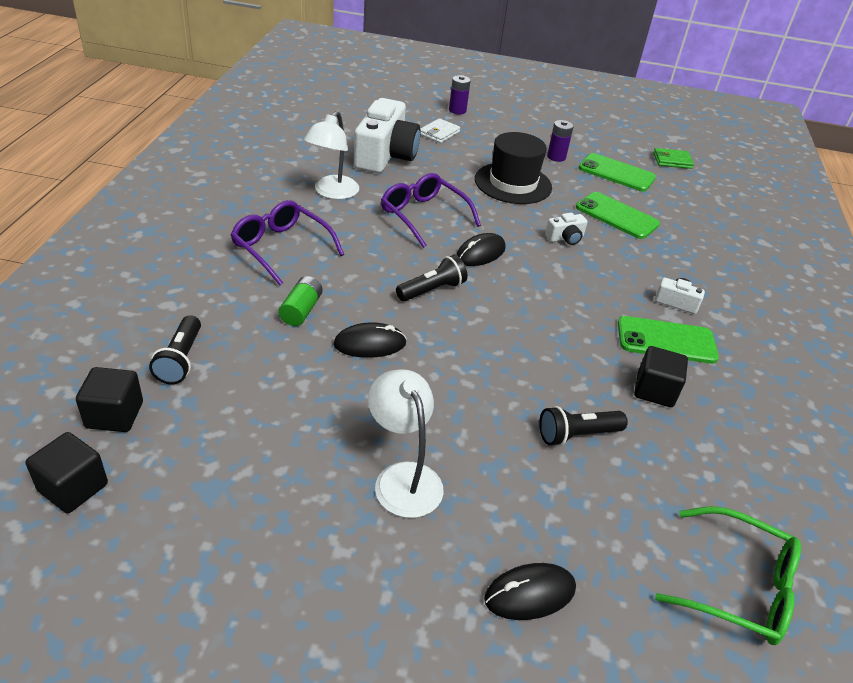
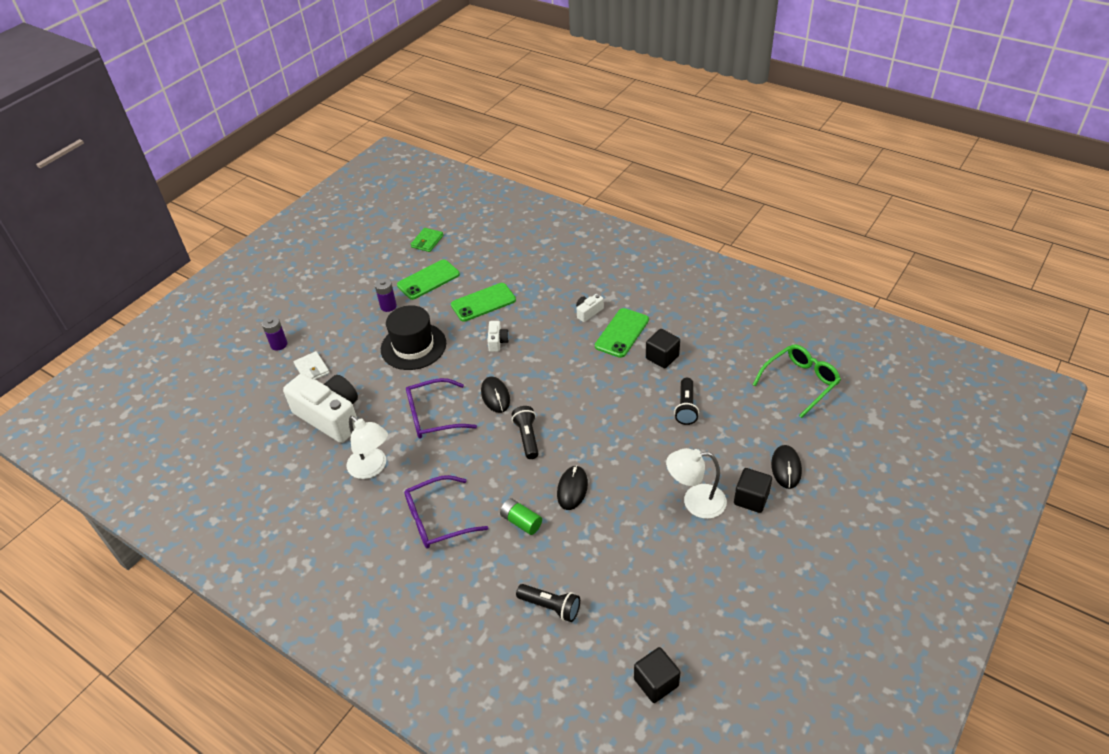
camera: 60 degrees left, 5 degrees up
(114, 415) = (595, 654): black cube -> black cube (751, 499)

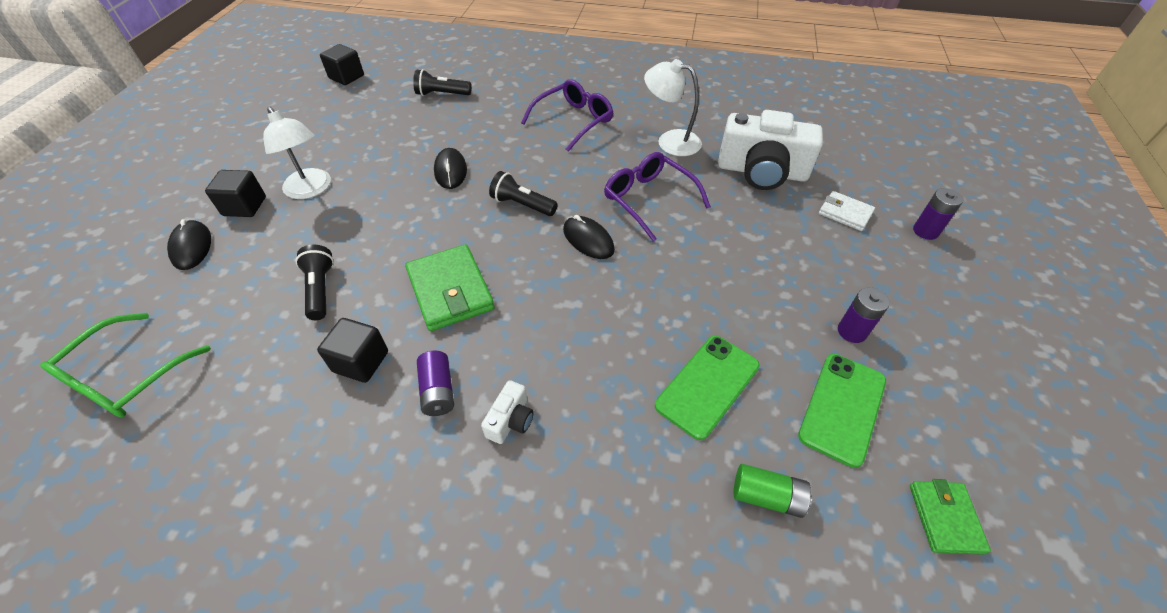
camera: 155 degrees right, 5 degrees up
(413, 346) = (749, 276): black hat -> none
(432, 416) = (648, 199): purple glasses -> purple glasses turned 90 degrees counterclockwise
(497, 341) = (635, 317): white camera -> none
(521, 522) = (492, 136): green battery -> green battery (767, 496)
(527, 437) = (522, 205): black flashlight -> black flashlight turned 150 degrees clockwise
(601, 385) = (450, 291): none -> green wallet
(621, 333) = (438, 391): green phone -> purple battery
(695, 502) = (311, 190): white lamp -> white lamp turned 75 degrees clockwise

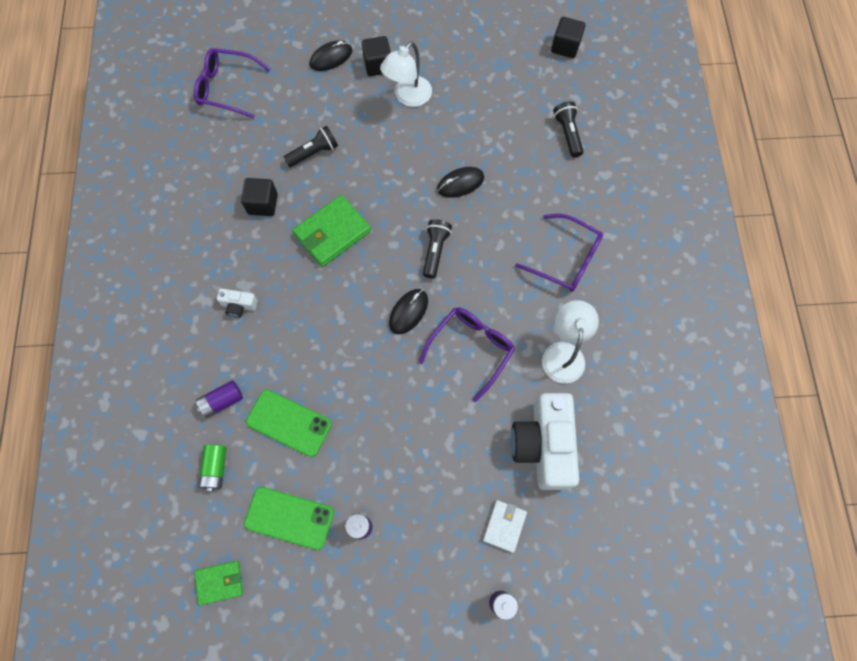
camera: 75 degrees right, 20 degrees up
(125, 377) = (226, 88): green glasses -> purple glasses
(438, 391) = (251, 256): purple battery -> purple battery (222, 401)

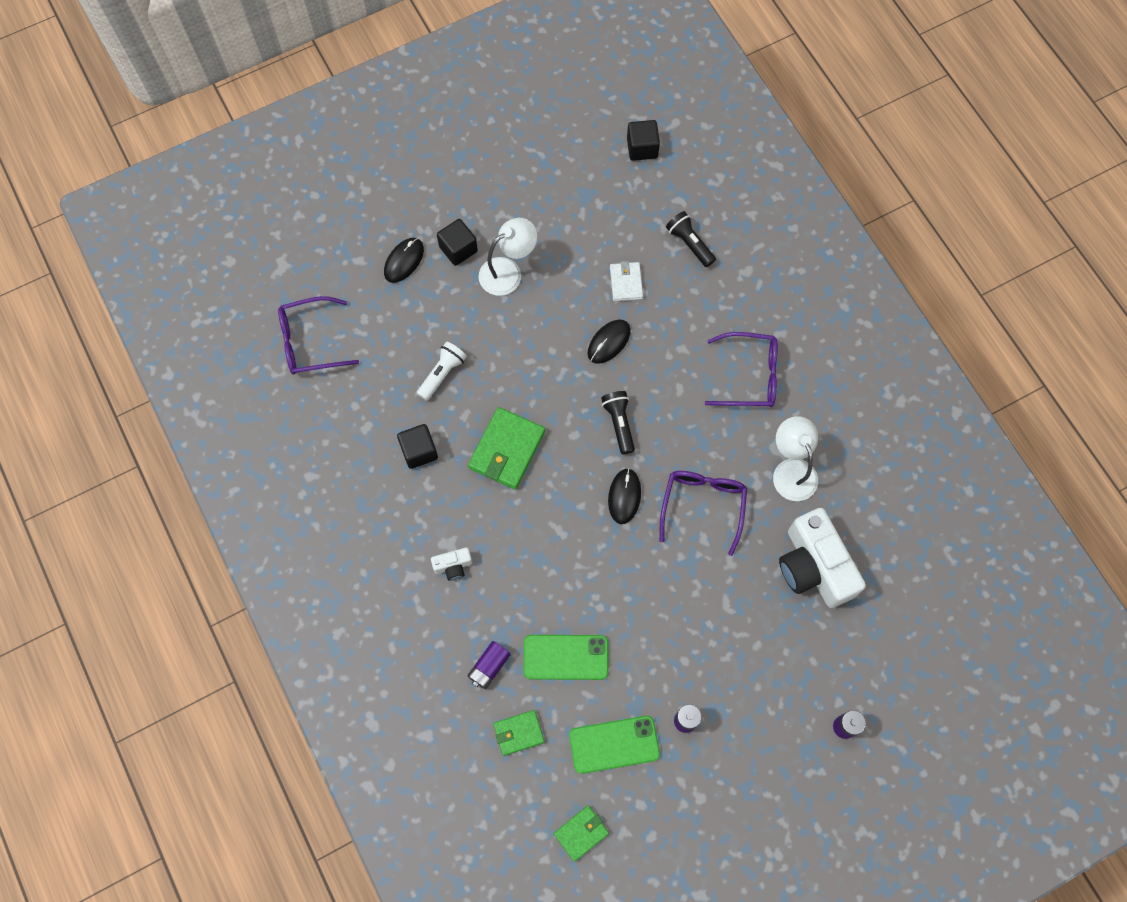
camera: 25 degrees left, 0 degrees up
(215, 468) = (518, 733): green battery -> green wallet
(313, 153) = (442, 374): black flashlight -> white flashlight
(408, 97) = (508, 271): white lamp -> white lamp turned 135 degrees counterclockwise
(504, 526) = (814, 657): white wallet -> white wallet (626, 283)

